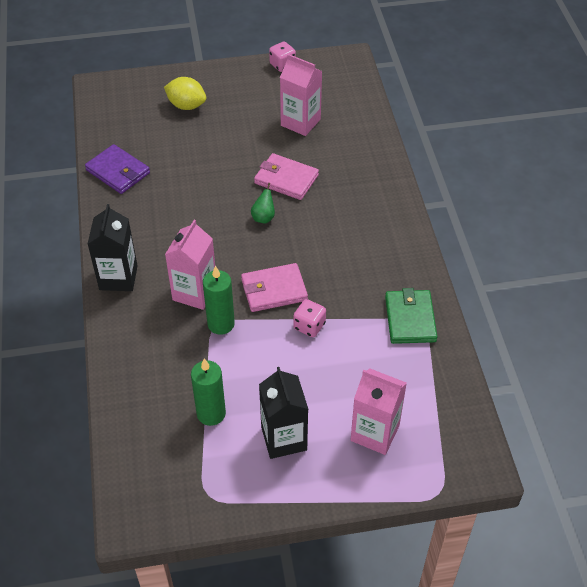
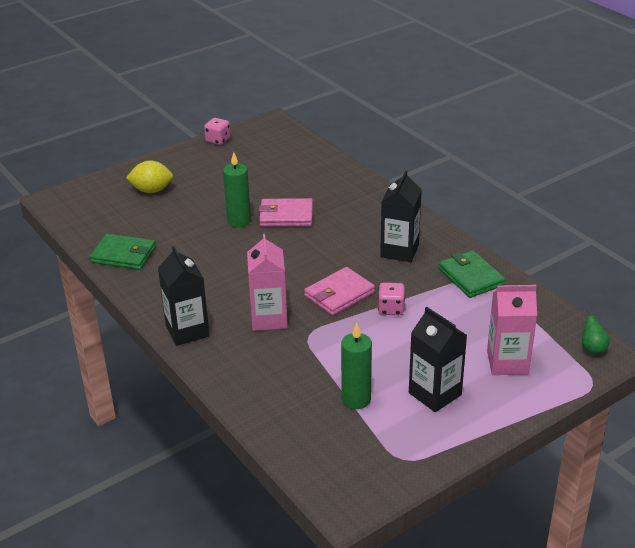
camera: 25 degrees left, 15 degrees down
(118, 172) = (123, 255): purple wallet -> green wallet
(221, 324) = (311, 333): green candle -> green candle (239, 221)
(263, 217) = (288, 247): green pear -> green pear (592, 349)
(300, 122) = (266, 174): pink carton -> none
(363, 261) = (399, 251): none -> black carton

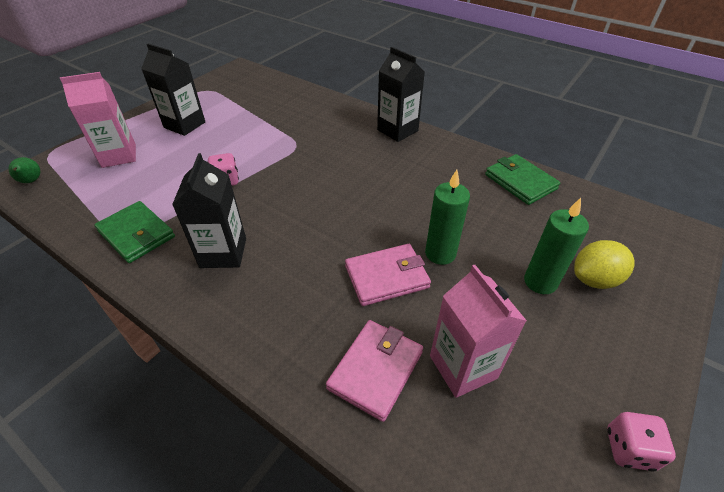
camera: 160 degrees right, 10 degrees up
(123, 255) = (520, 182): green wallet -> green wallet turned 60 degrees clockwise
(269, 318) = (336, 151): pink carton -> pink carton (463, 367)
(339, 294) = (281, 185): pink wallet -> pink wallet (376, 370)
(356, 399) = (244, 112): green candle -> green candle (540, 282)

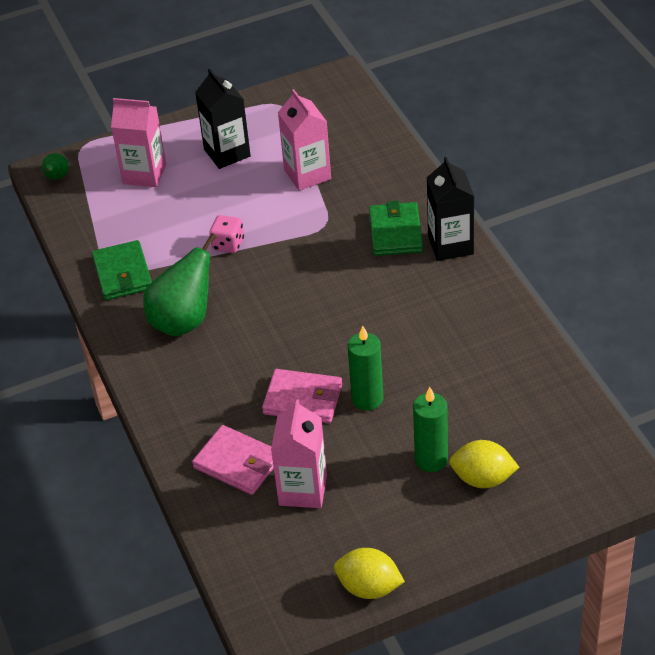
camera: 35 degrees right, 0 degrees up
(223, 253) = (183, 321): black carton -> green pear
(258, 120) = (307, 174): none -> pink carton
(376, 370) = (237, 463): pink wallet -> pink wallet turned 60 degrees clockwise
(520, 182) = (522, 360): green wallet -> green wallet (395, 232)
(629, 449) = (369, 587): pink dice -> yellow lemon

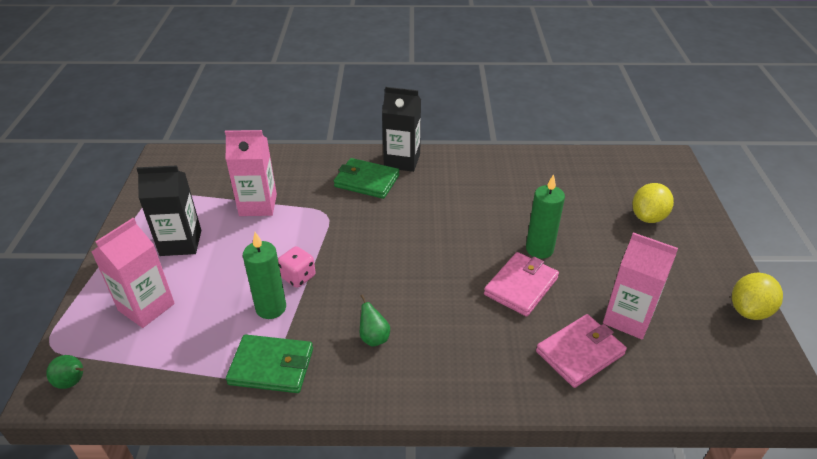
camera: 70 degrees left, 5 degrees down
(183, 321) = (374, 338): green pear -> green pear, size x0.46
(431, 460) = (619, 236): green candle -> green candle (271, 308)

